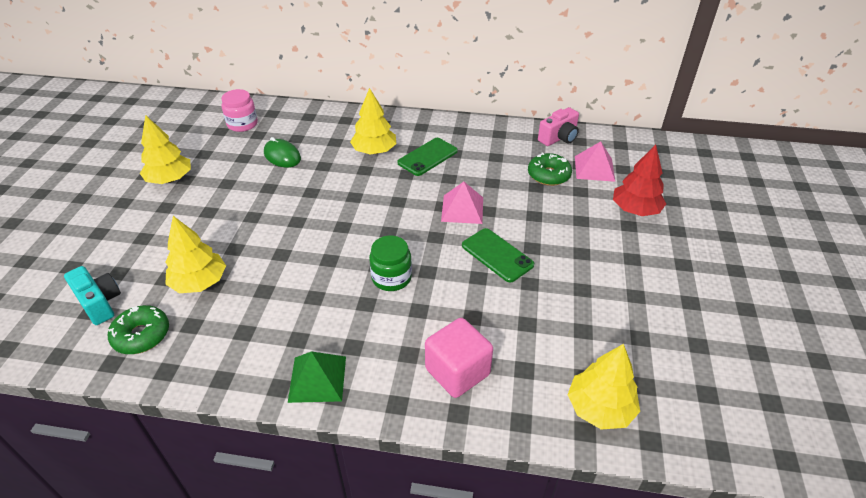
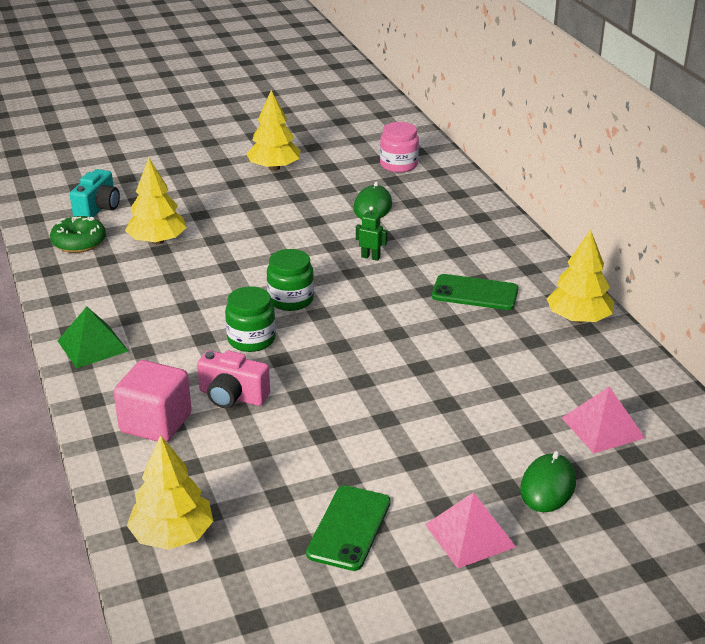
camera: 60 degrees right, 10 degrees down
(344, 181) = (370, 257): none -> green robot
(359, 238) = (291, 300): none -> green jar
(374, 151) = (444, 255): yellow tree -> yellow tree (578, 318)
(462, 209) = (404, 348): pink pyramid -> pink pyramid (470, 535)
(497, 255) = (348, 397): green phone -> green phone (349, 528)
(548, 175) = (542, 393): green donut -> none
(559, 138) = (638, 378): pink camera -> pink camera (232, 396)
(635, 210) = (547, 486): red tree -> green mouse

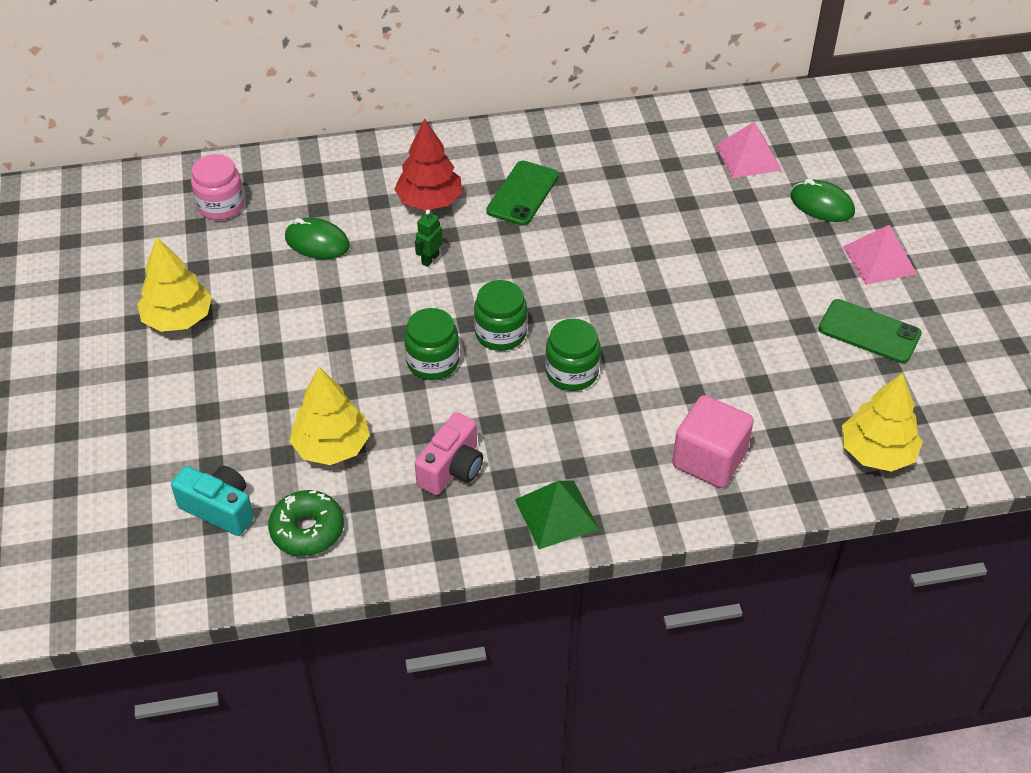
camera: 80 degrees left, 15 degrees up
(232, 396) = (671, 395): pink camera -> pink camera (452, 469)
(251, 272) = (433, 362): none -> green jar
(443, 248) = (429, 201): none -> red tree
(578, 318) = (584, 135): yellow tree -> none

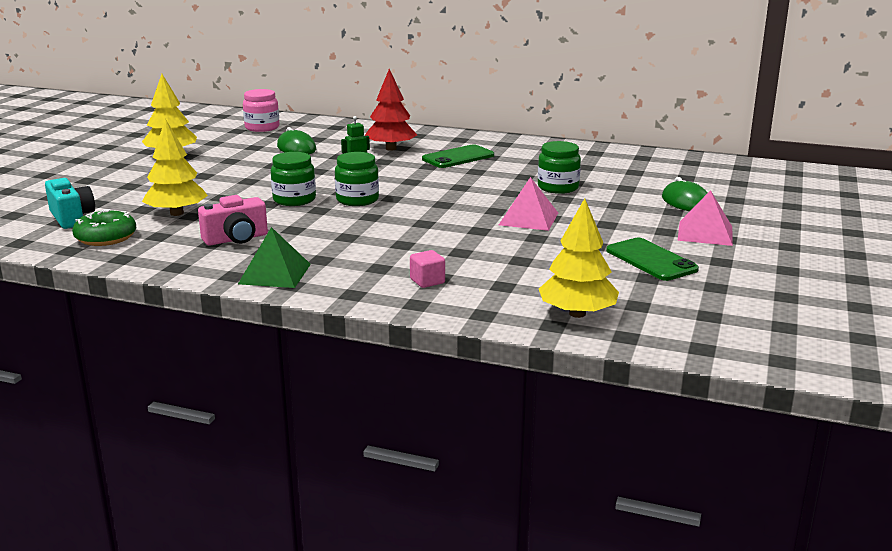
camera: 30 degrees right, 25 degrees down
(572, 373) = (382, 224): green jar -> green jar (558, 187)
(709, 460) = (427, 281): pink cube -> pink cube, size x0.50
(748, 157) = (651, 175): pink pyramid -> pink pyramid (528, 218)

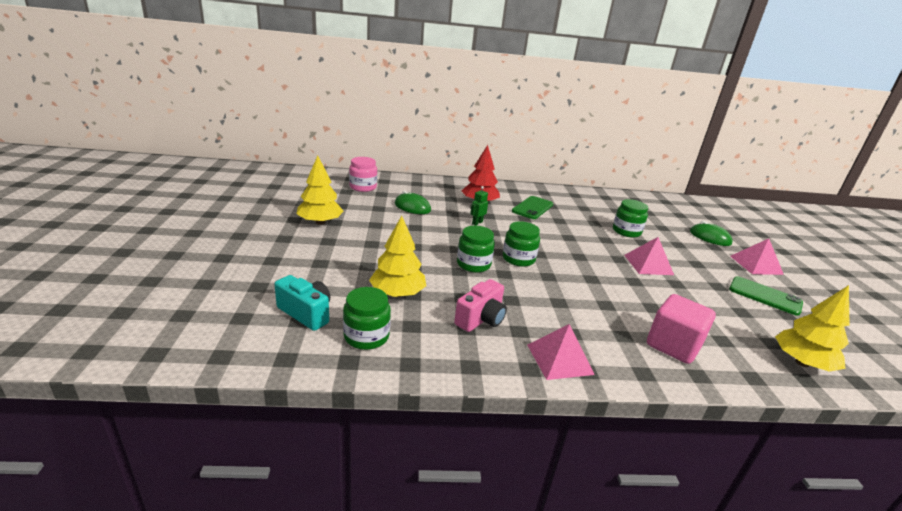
camera: 25 degrees left, 5 degrees up
(106, 237) = (366, 336): green donut -> green jar
(275, 273) = (559, 359): green pyramid -> pink pyramid
(427, 281) = (673, 345): pink cube -> pink cube, size x2.00

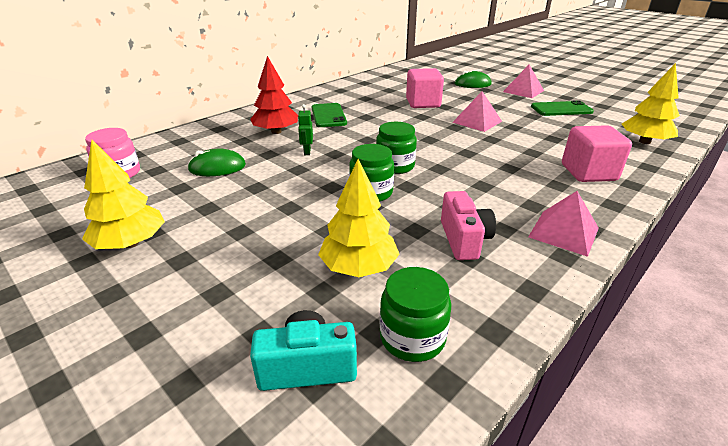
camera: 40 degrees left, 5 degrees up
(626, 231) = (423, 103): green jar -> pink cube

